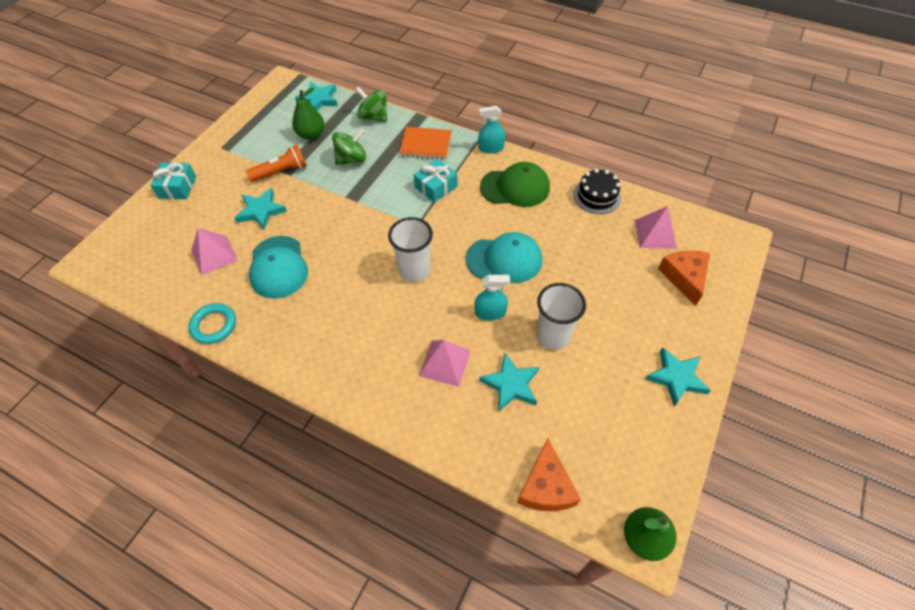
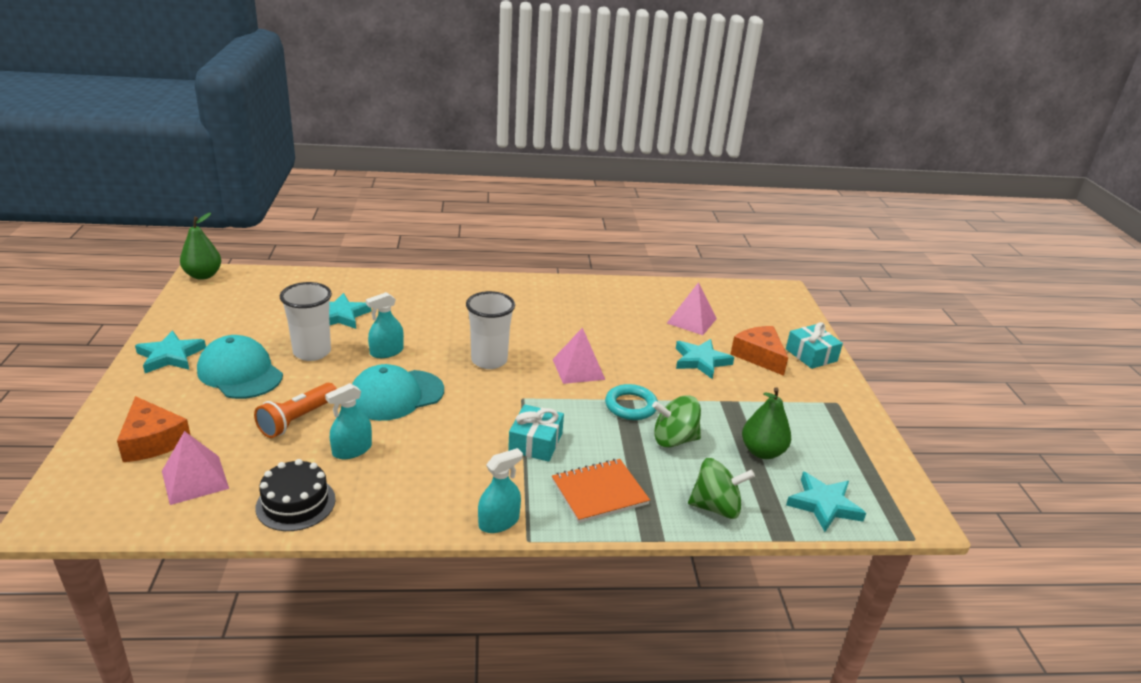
camera: 145 degrees right, 25 degrees down
(214, 325) = (626, 286): turquoise ring -> turquoise ring (631, 406)
(278, 267) = (623, 328): turquoise cap -> turquoise cap (240, 373)
(281, 171) = (734, 400): orange flashlight -> orange flashlight (297, 420)
(351, 159) = (674, 439): green spinning top -> green spinning top turned 60 degrees clockwise
(445, 363) = (409, 313): pink pyramid -> pink pyramid (578, 369)
(515, 187) = (426, 476): green cap -> none
(546, 487) = (287, 278): orange cheese -> orange cheese (759, 356)
(552, 222) = (352, 450): none -> turquoise spray bottle

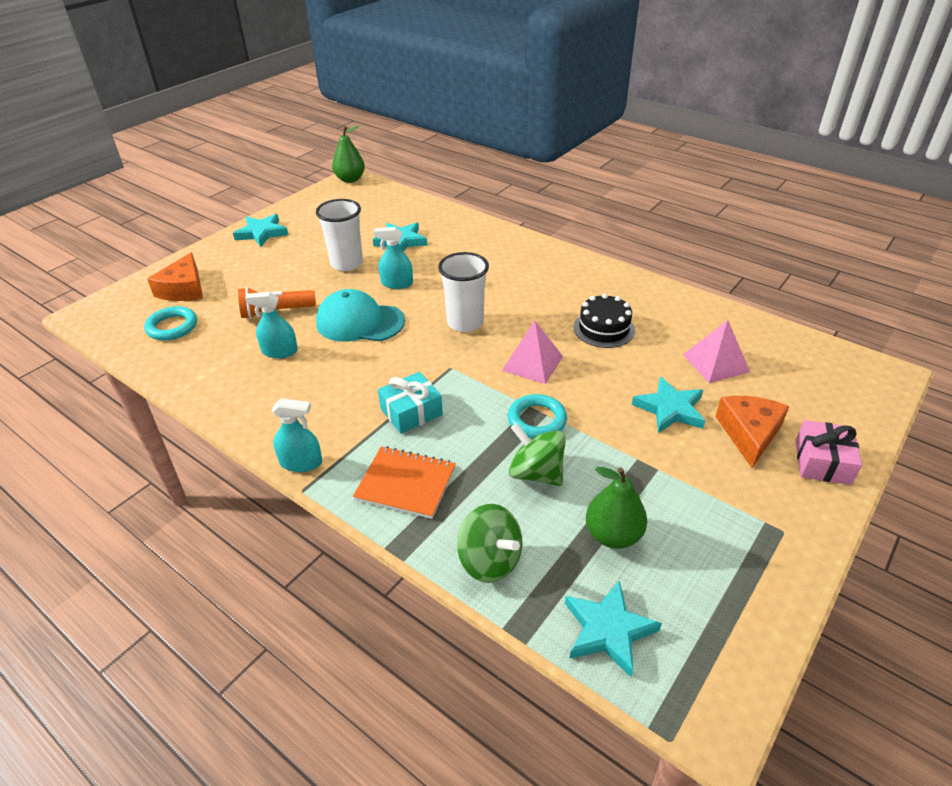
camera: 45 degrees right, 10 degrees up
(195, 479) = (172, 327): pink pyramid -> turquoise ring
(240, 373) = (285, 261): turquoise cap -> none
(296, 503) = (201, 373): black cake -> black cake (604, 329)
(811, 355) = (822, 462): turquoise gift -> pink gift

